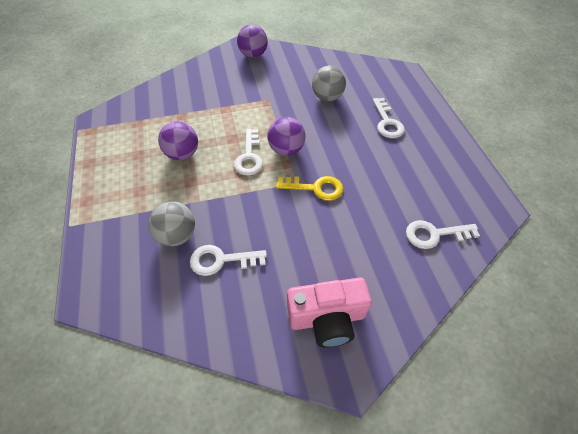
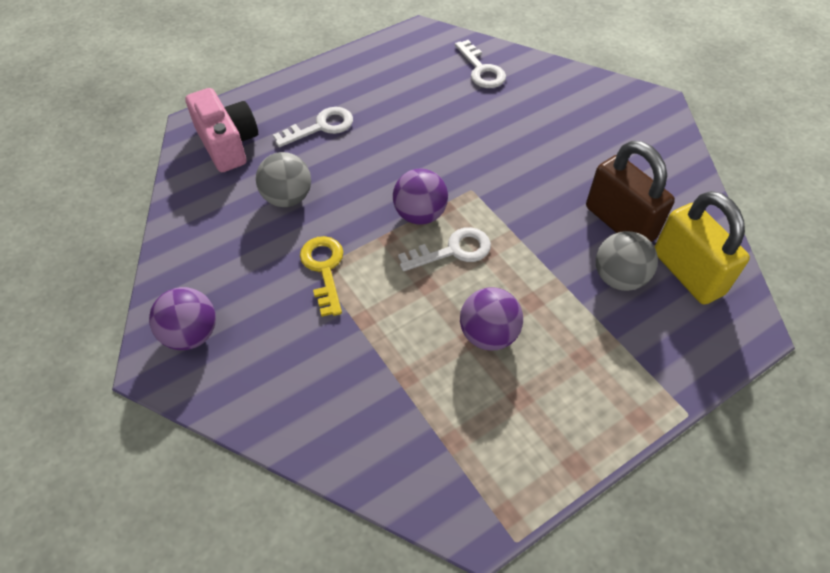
camera: 110 degrees left, 0 degrees up
(153, 282) = (687, 273): none -> yellow padlock
(221, 260) = (620, 222): white key -> brown padlock
(315, 188) = (471, 169): yellow key -> yellow key (324, 269)
(327, 318) = (621, 125): pink camera -> pink camera (227, 143)

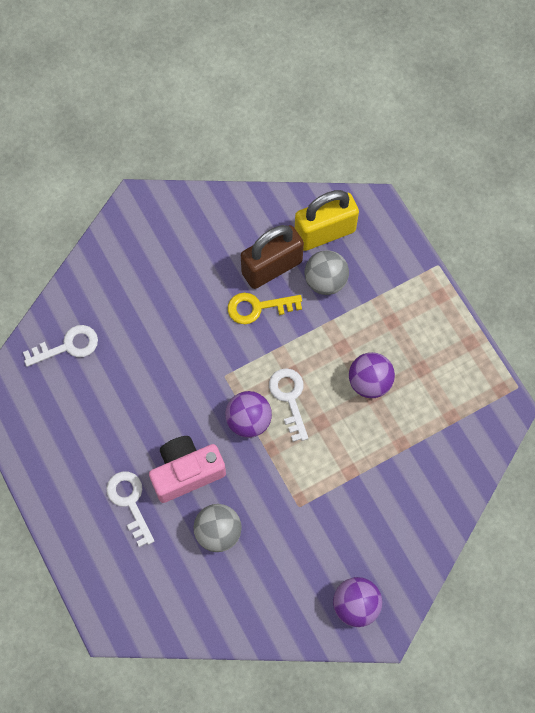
camera: 85 degrees left, 15 degrees up
(227, 143) = (142, 591): pink camera -> pink camera (186, 472)
(324, 269) = (299, 501): yellow key -> yellow key (257, 307)

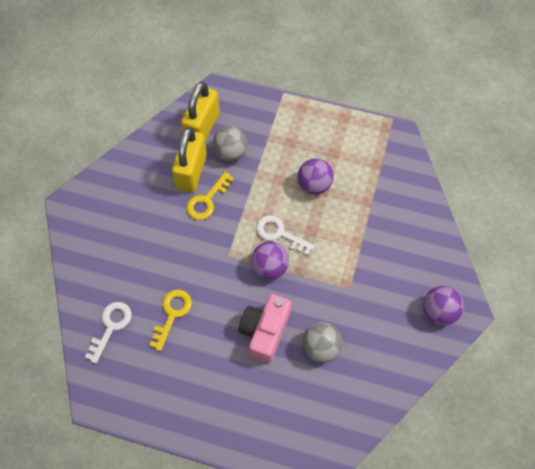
camera: 45 degrees left, 5 degrees down
(126, 383) = (172, 314): none -> yellow key
(130, 502) = (249, 382): white key -> none
(272, 267) = (191, 171): brown padlock -> yellow padlock

